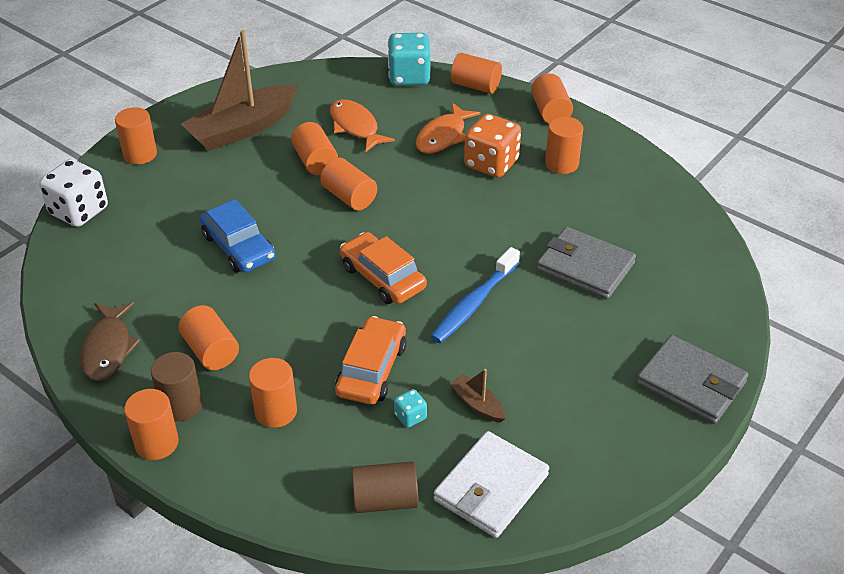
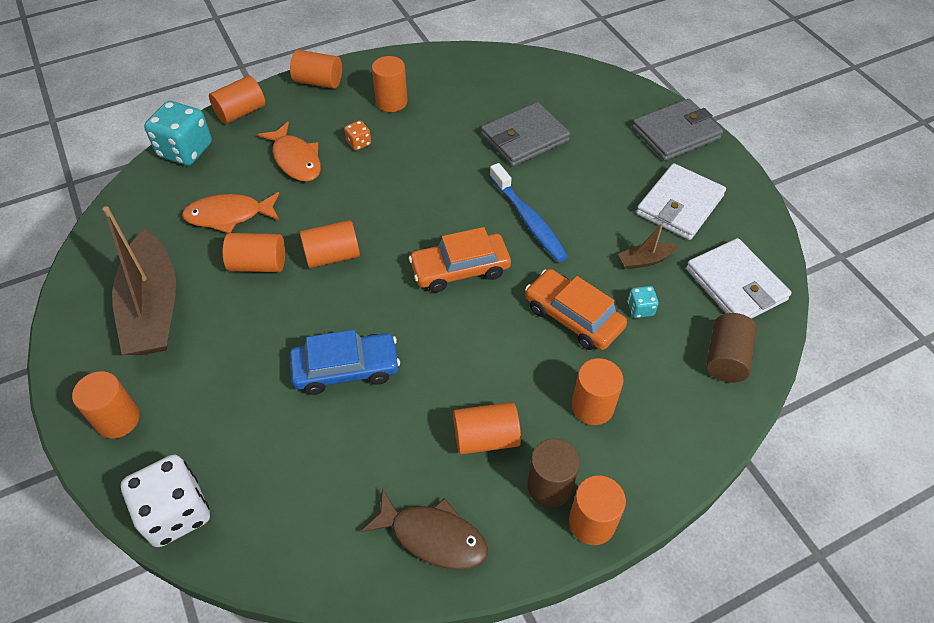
camera: 65 degrees left, 10 degrees up
(491, 164) = (359, 143): orange dice -> orange dice, size x0.46
(577, 413) = (679, 205): none -> white wallet

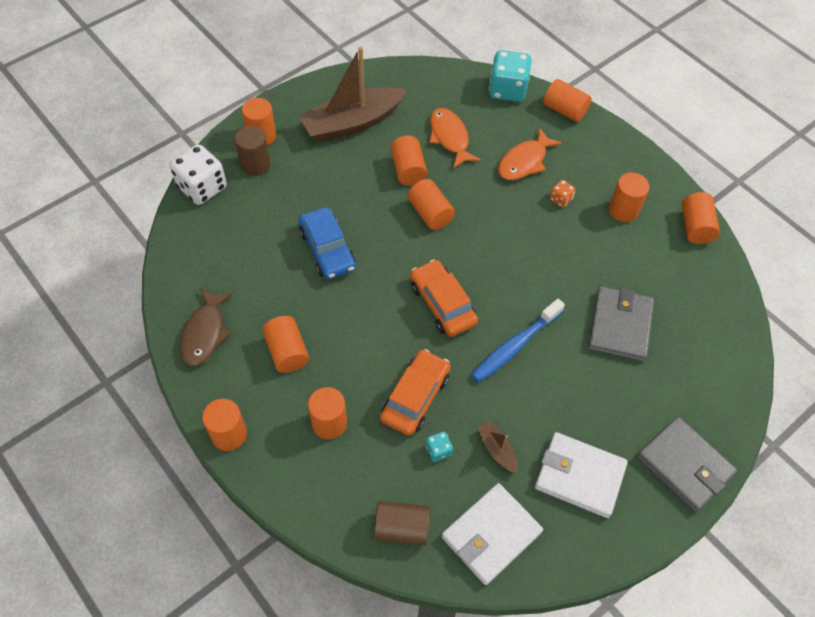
camera: 75 degrees right, 5 degrees up
(318, 82) = (626, 151): orange cylinder -> orange cylinder (695, 227)
(524, 138) = (620, 326): grey wallet -> grey wallet turned 60 degrees clockwise
(549, 486) = (254, 401): brown cylinder -> brown cylinder (255, 164)

